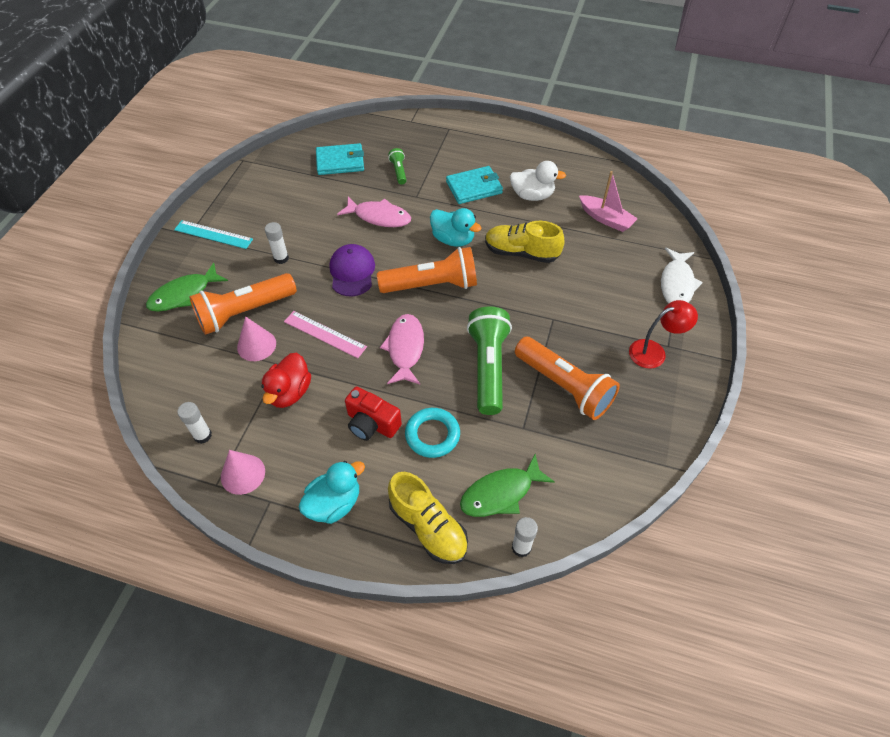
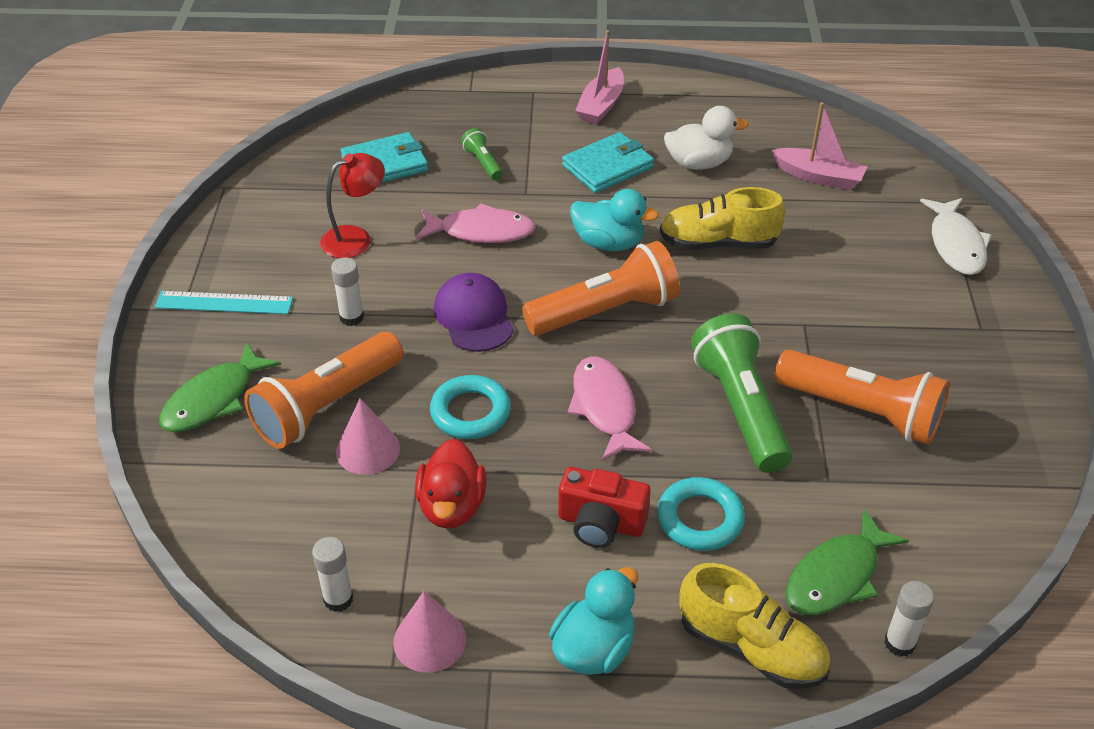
camera: 15 degrees left, 10 degrees down
(325, 334) = (470, 412): pink ruler -> turquoise ring
(487, 145) = (601, 105): none -> pink boat
(654, 351) = (965, 340): red lamp -> red lamp (355, 238)

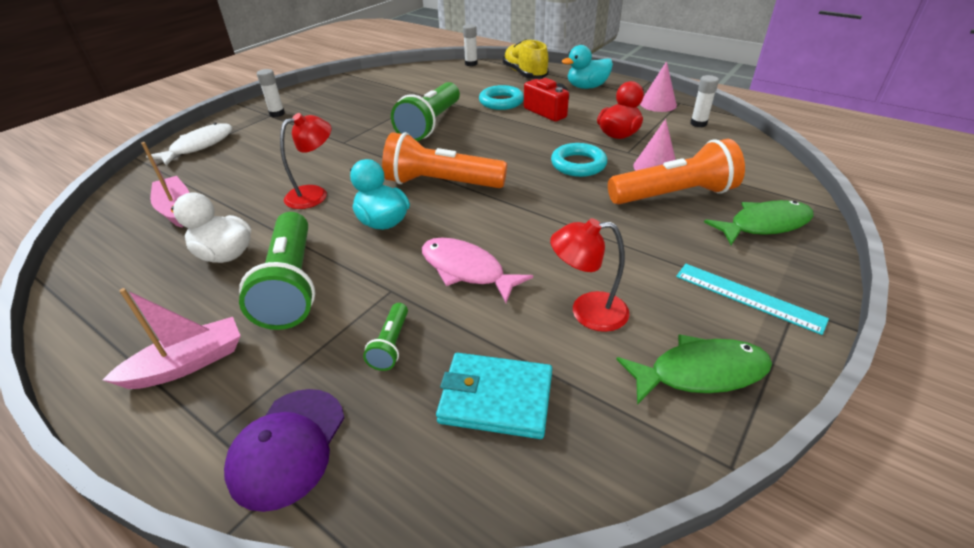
camera: 145 degrees left, 5 degrees down
(351, 317) = (628, 242): white glue stick -> white glue stick (277, 114)
(474, 316) = (531, 210): purple cap -> purple cap (288, 447)
(605, 408) = (498, 144): pink fish -> none
(608, 166) = (291, 285): turquoise wallet -> green flashlight
(718, 243) = (314, 194): yellow shoe -> red lamp
(836, 576) = (469, 78): green fish -> green fish (700, 373)
(862, 412) = (378, 108): orange flashlight -> none

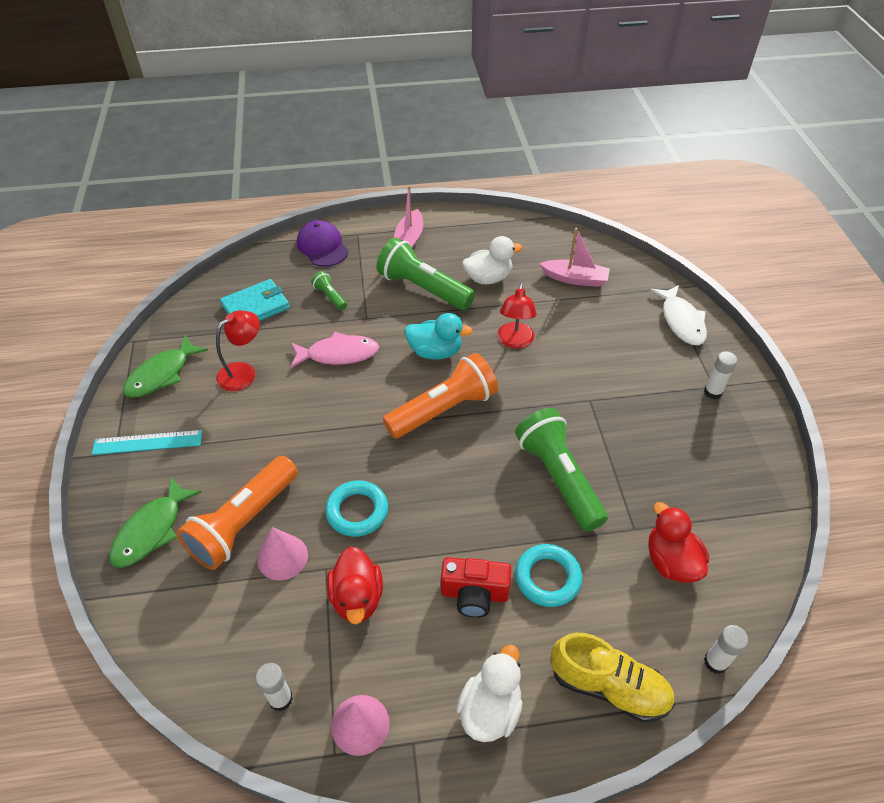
camera: 135 degrees right, 10 degrees up
(435, 84) = (671, 561): none -> red duck
(587, 87) = (490, 709): turquoise duck -> white duck

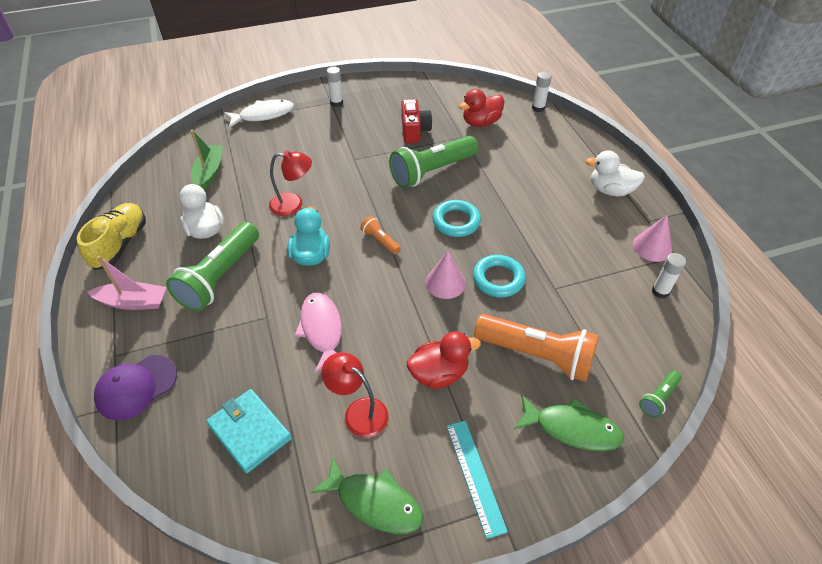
camera: 100 degrees left, 0 degrees up
(282, 557) = (557, 318): pink cone -> pink cone (445, 282)
(330, 297) = (232, 357): green flashlight -> green flashlight (658, 398)
(357, 598) = (570, 265): red duck -> red duck (439, 373)
(443, 409) = (380, 241): orange flashlight -> orange flashlight, size x0.46
(474, 594) = (540, 205): red camera -> red camera (414, 131)
(547, 578) = (513, 172): turquoise ring -> turquoise ring (456, 221)
(575, 279) = (209, 172): pink boat -> green boat
(608, 686) = (572, 145): yellow shoe -> yellow shoe (120, 244)

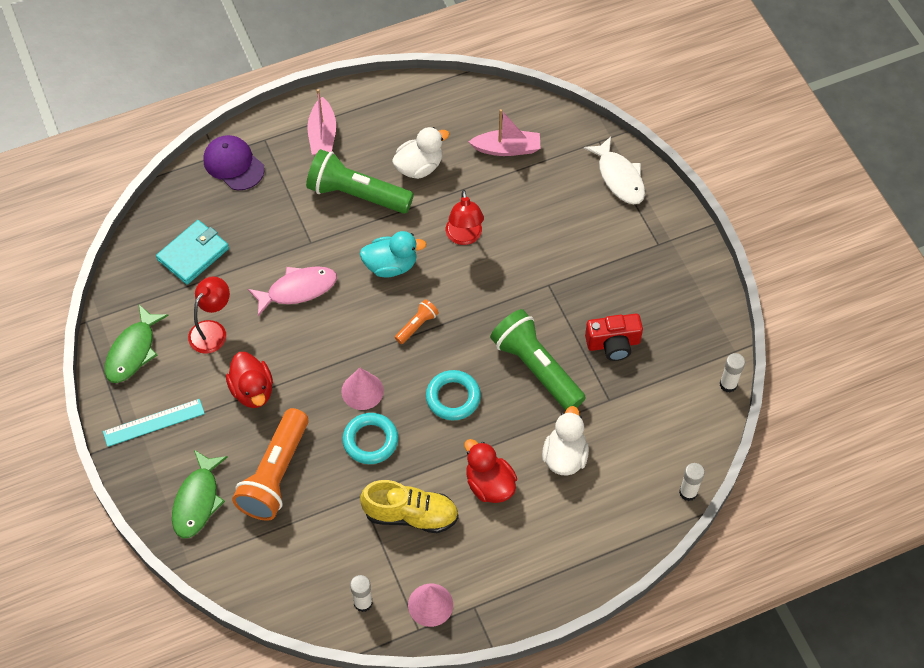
camera: 85 degrees right, 10 degrees up
(120, 244) = (393, 103): yellow shoe -> yellow shoe (411, 515)
(209, 172) = (507, 149): green boat -> pink boat
(336, 103) = (658, 251): white glue stick -> white glue stick (728, 384)
(481, 122) = (643, 420): red duck -> red duck (489, 484)
(610, 190) = (525, 569): white duck -> white duck (564, 456)
(658, 398) = (230, 580): green flashlight -> none

